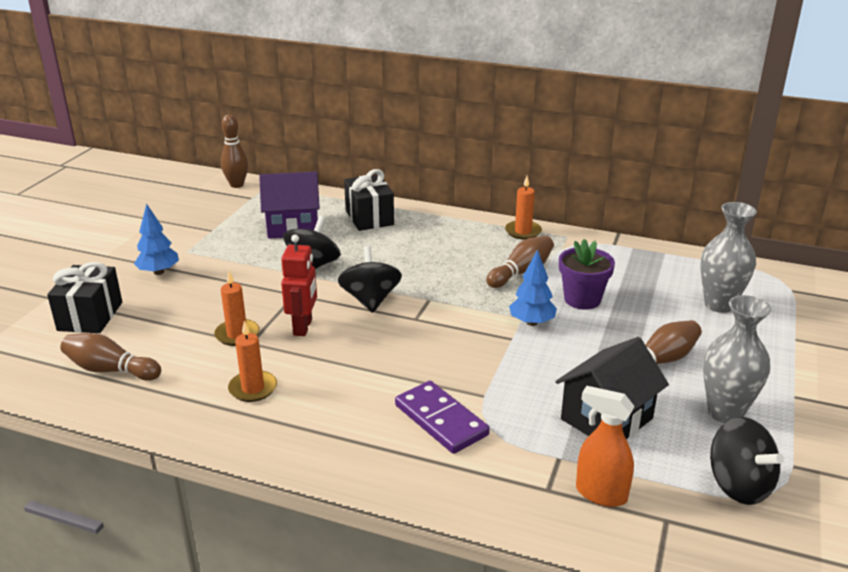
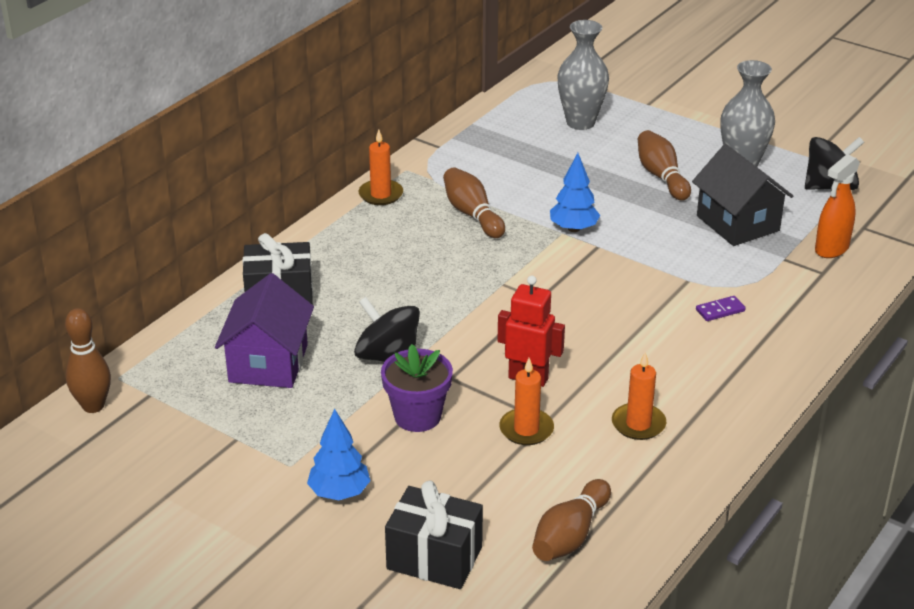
camera: 75 degrees left, 5 degrees up
(370, 300) = (488, 323): black spinning top -> none
(441, 420) = (720, 310): purple domino -> purple domino, size x0.48
(582, 299) = (542, 191): purple flower pot -> purple flower pot (417, 416)

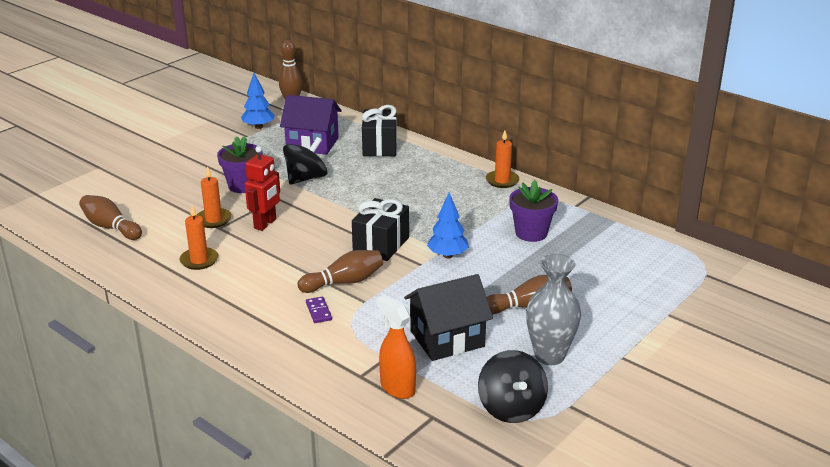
camera: 95 degrees right, 5 degrees down
(339, 493) = (187, 162): blue tree -> blue tree (258, 127)
(434, 558) = (119, 186): black gift -> black gift (381, 244)
(472, 214) = (472, 214): brown bowling pin -> brown bowling pin (344, 282)
(510, 175) = (531, 233): none -> purple flower pot
(580, 122) = (624, 273): grey vase -> none

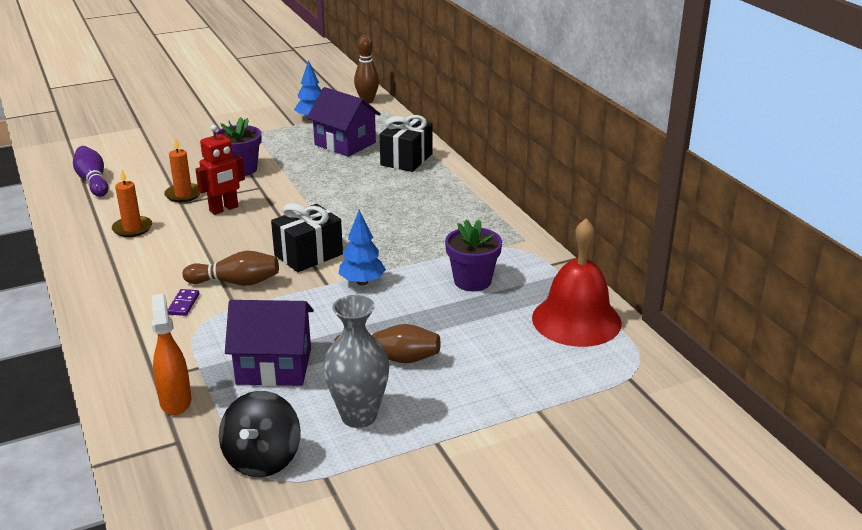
camera: 25 degrees right, 0 degrees up
(110, 227) = (93, 181): brown bowling pin -> purple bowling pin
(306, 178) = (305, 175): black spinning top -> none
(447, 339) = (274, 366): black house -> purple house
(502, 181) = (497, 220): orange candle -> none
(633, 243) = (576, 320): none -> red bell

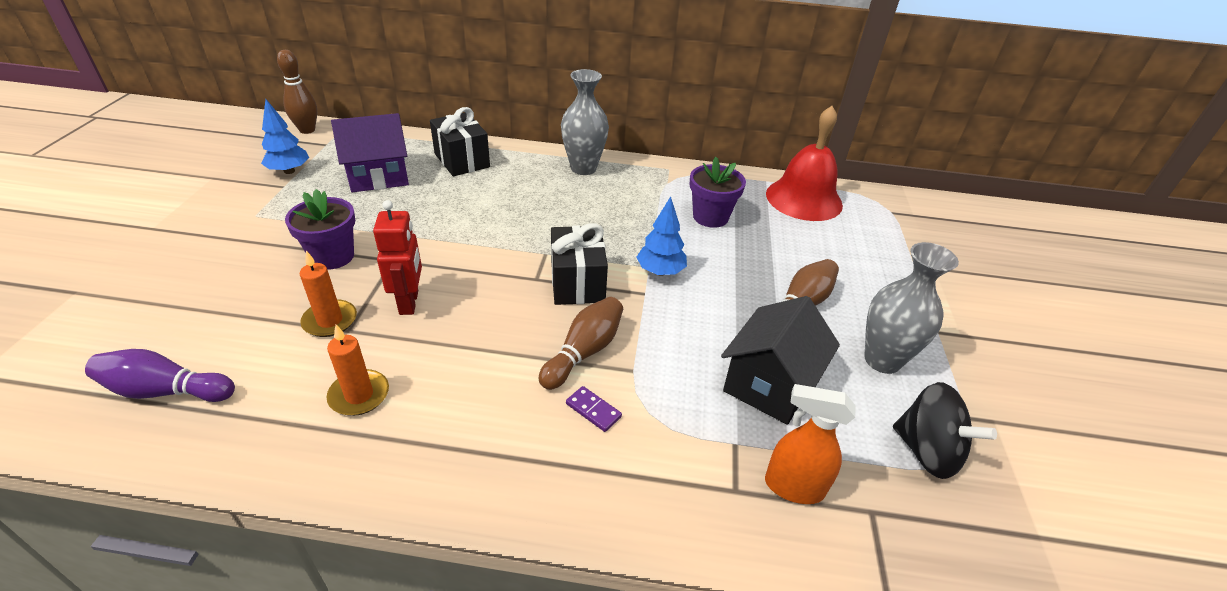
camera: 60 degrees left, 10 degrees up
(274, 366) = (770, 384): purple house -> black house
(467, 205) = (583, 168): none -> grey vase

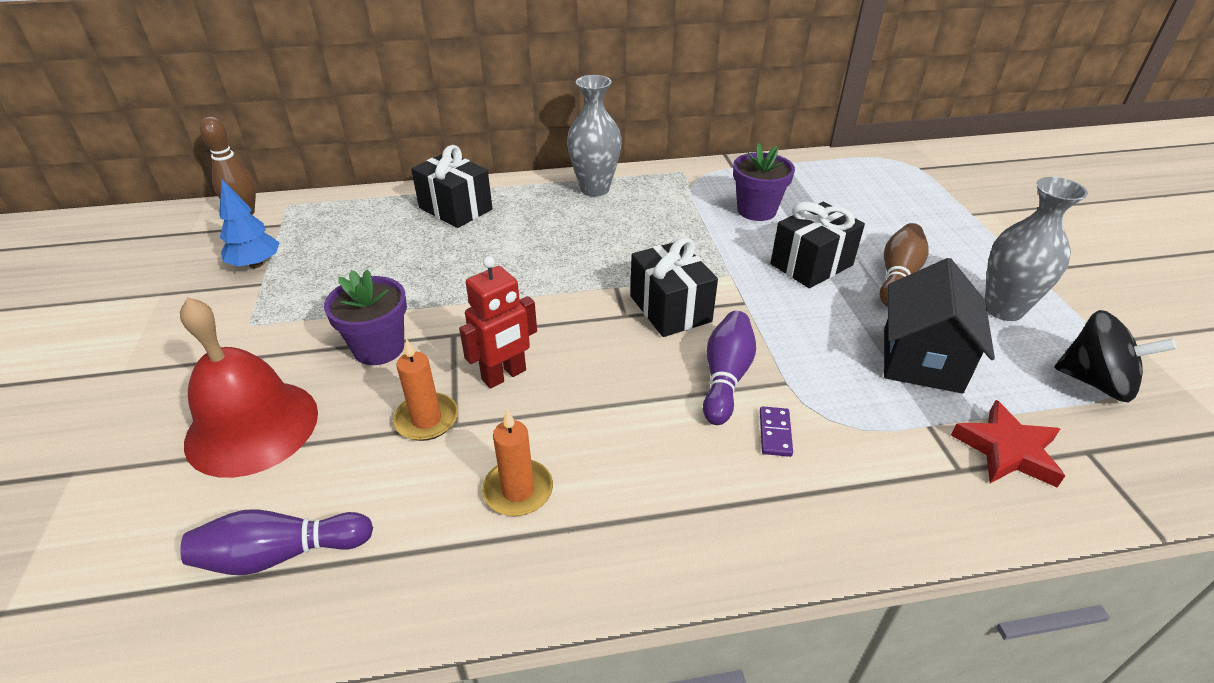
camera: 15 degrees left, 0 degrees up
(378, 176) = (370, 246): purple house -> none
(409, 302) = (504, 375): red robot -> red robot turned 75 degrees clockwise
(584, 352) = (725, 377): brown bowling pin -> purple bowling pin
(593, 410) = (775, 433): purple domino -> purple domino turned 75 degrees clockwise
(660, 271) = (745, 276): blue tree -> none
(727, 275) = (811, 264): none -> black gift
(793, 487) = (1007, 450): orange spray bottle -> red star
(804, 199) = (832, 173): red bell -> red bell (252, 427)

